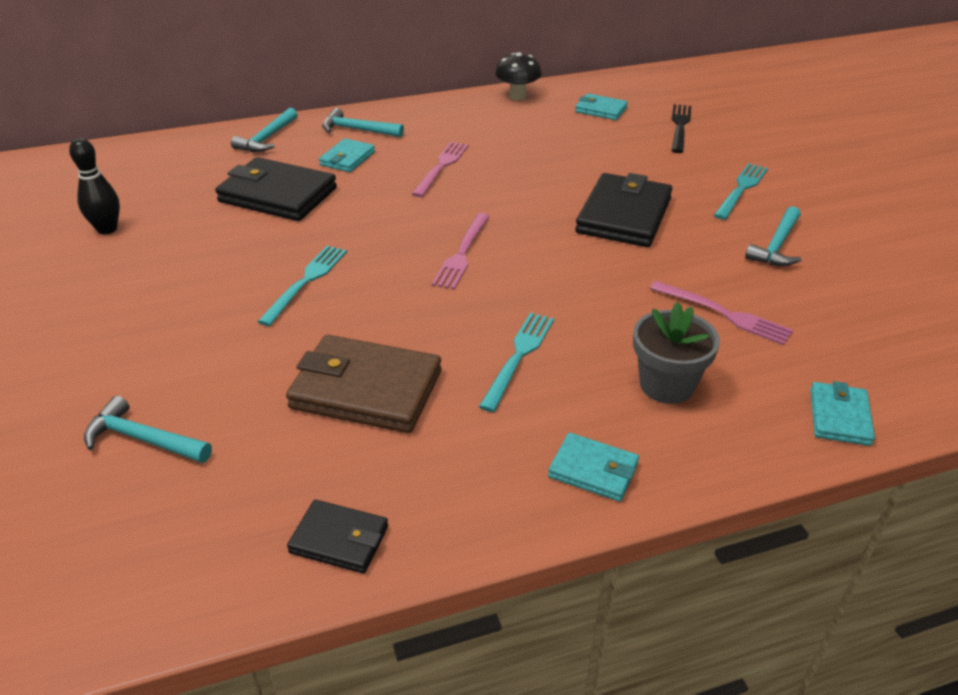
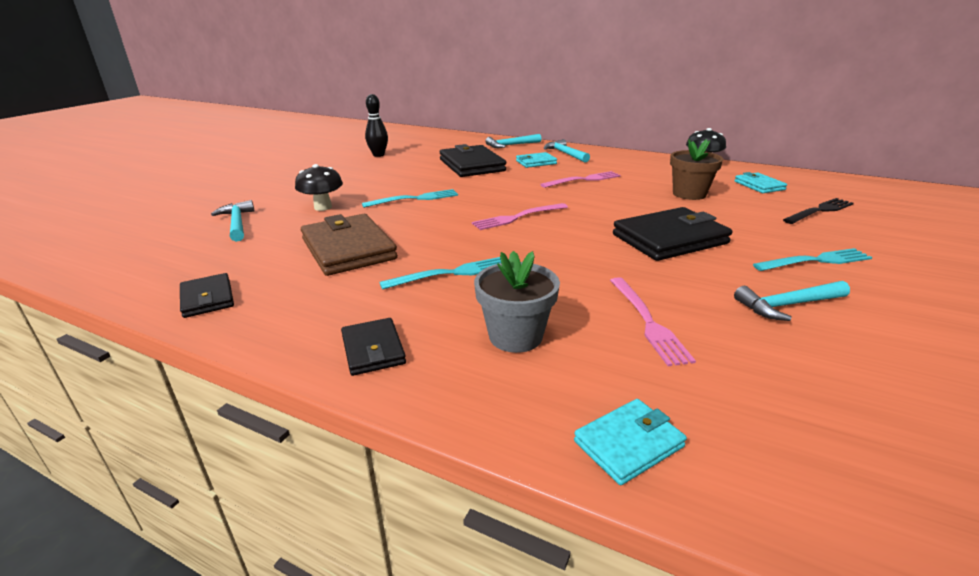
camera: 45 degrees right, 10 degrees down
(212, 353) = (323, 207): none -> black mushroom
(562, 147) = (689, 194): none -> brown flower pot
(593, 470) = (373, 350): turquoise wallet -> black wallet

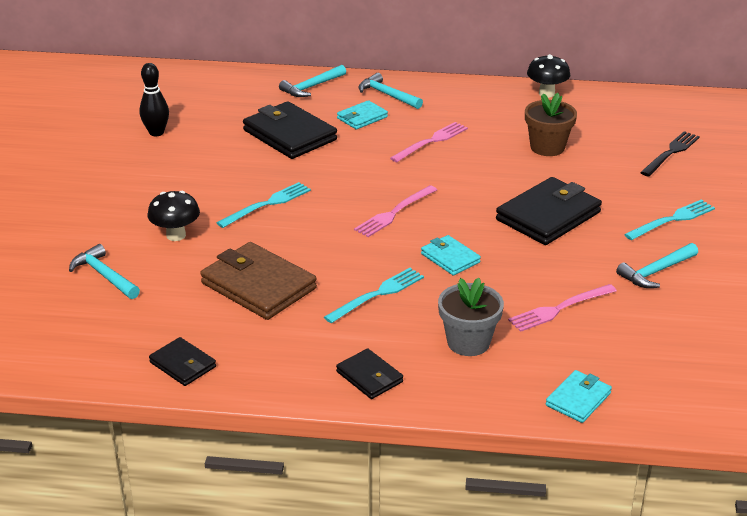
camera: 20 degrees left, 5 degrees up
(647, 322) = (559, 309): pink fork -> pink fork turned 90 degrees clockwise
(759, 185) = (611, 122): turquoise wallet -> turquoise wallet (450, 258)

